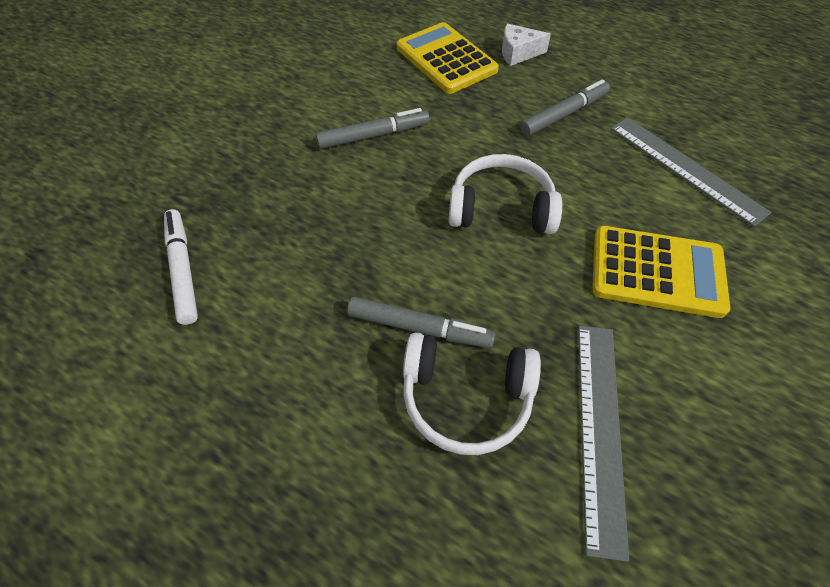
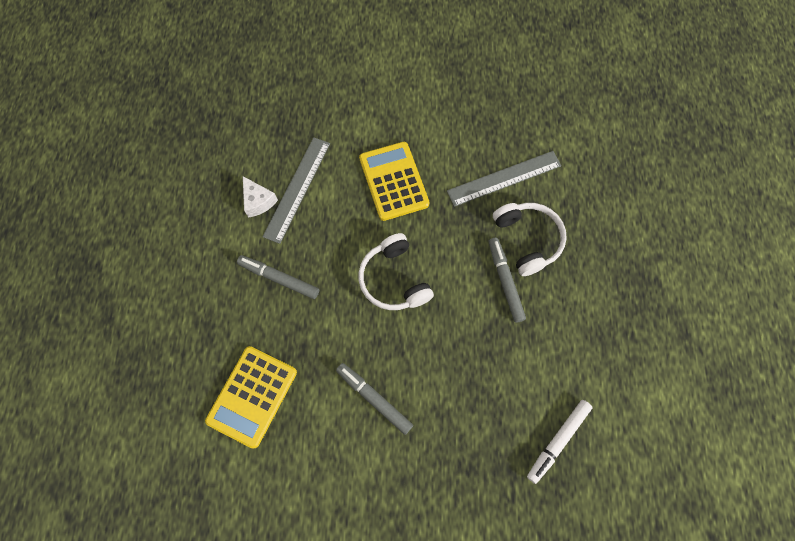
camera: 120 degrees left, 15 degrees up
(518, 53) = (216, 343): white cheese -> white cheese (258, 201)

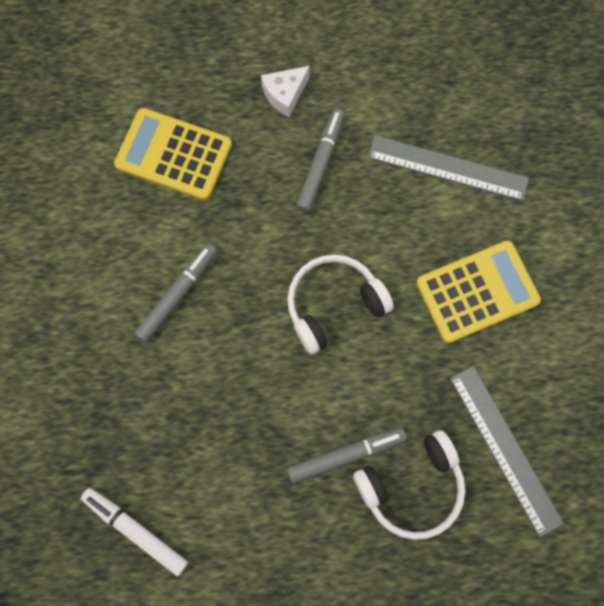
camera: 85 degrees right, 5 degrees up
(258, 201) = (423, 123): white cheese -> white cheese (285, 94)

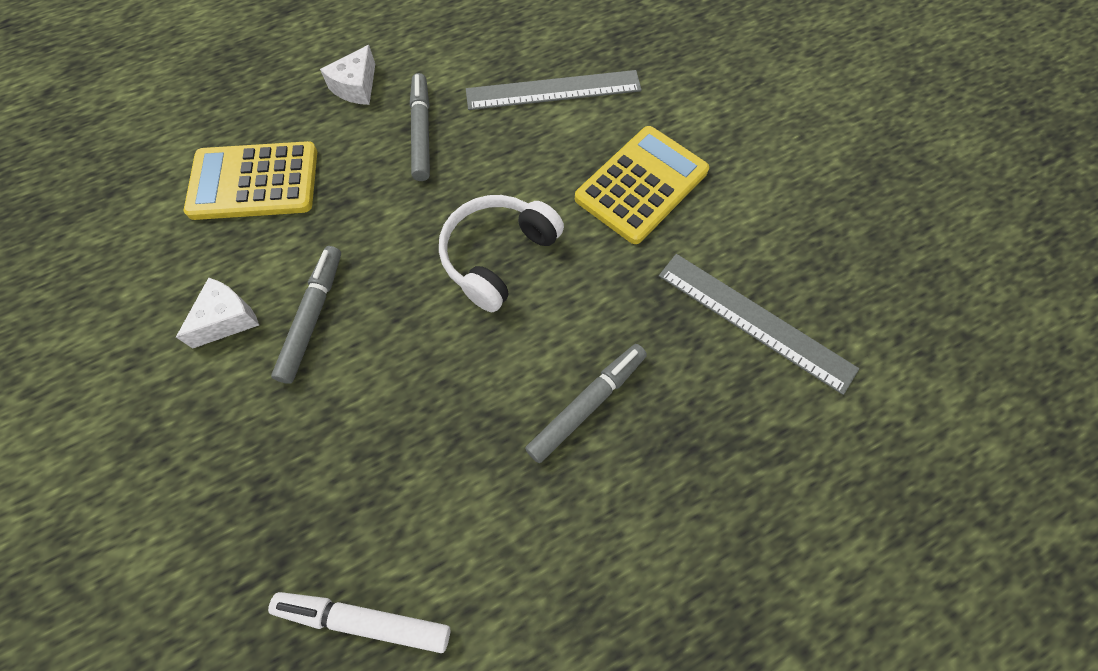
camera: 25 degrees left, 10 degrees down
(117, 268) = (227, 319): none -> white cheese
(411, 486) = (677, 405): white headphones -> none

